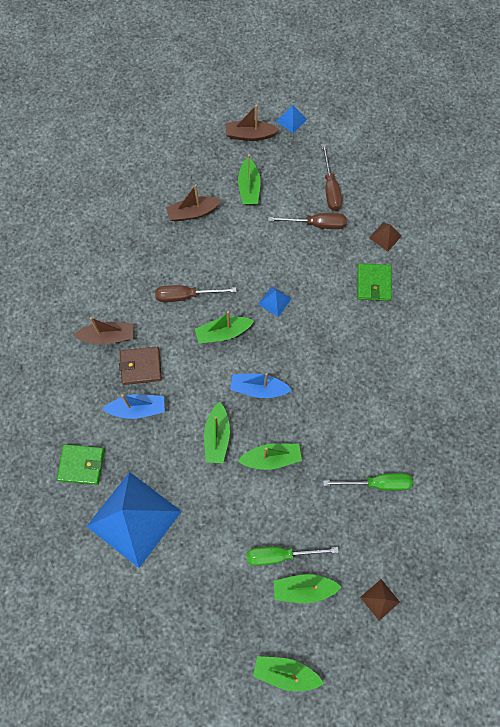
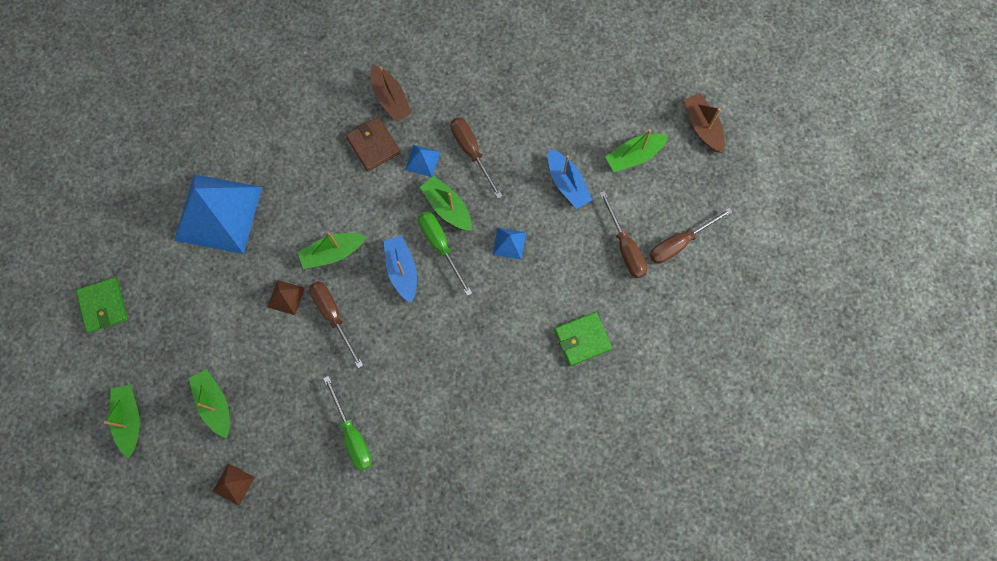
camera: 65 degrees right, 5 degrees up
(81, 465) = (250, 140): green wallet -> green wallet (103, 306)
(137, 409) = (328, 164): blue boat -> blue boat (567, 183)
(193, 213) = (573, 113): brown boat -> none
(271, 458) = (333, 316): green boat -> brown screwdriver
(280, 555) = (238, 367): green screwdriver -> green screwdriver (440, 246)
(291, 120) = (748, 162): blue pyramid -> blue pyramid (422, 160)
(385, 236) = (648, 329): brown pyramid -> brown pyramid (286, 297)

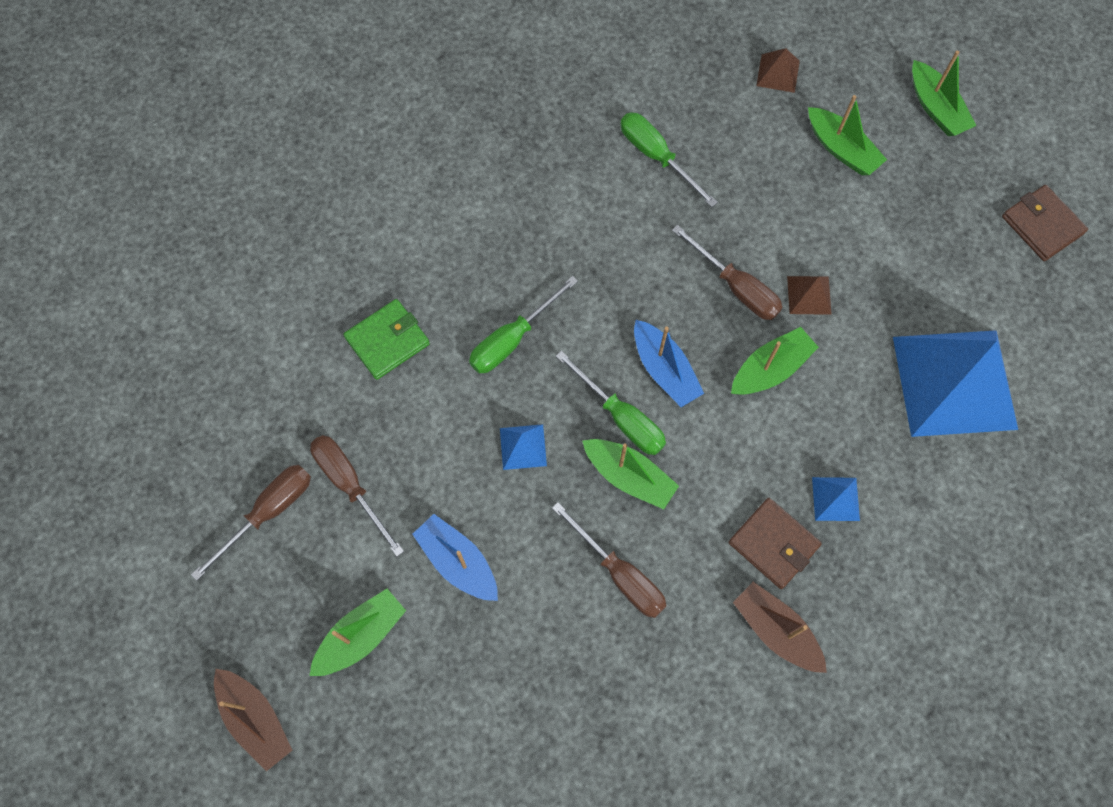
camera: 165 degrees right, 5 degrees down
(103, 306) = (1042, 225): green wallet -> brown wallet
(422, 160) = (690, 539): blue pyramid -> blue pyramid (835, 499)
(497, 318) = (512, 339): none -> green screwdriver

